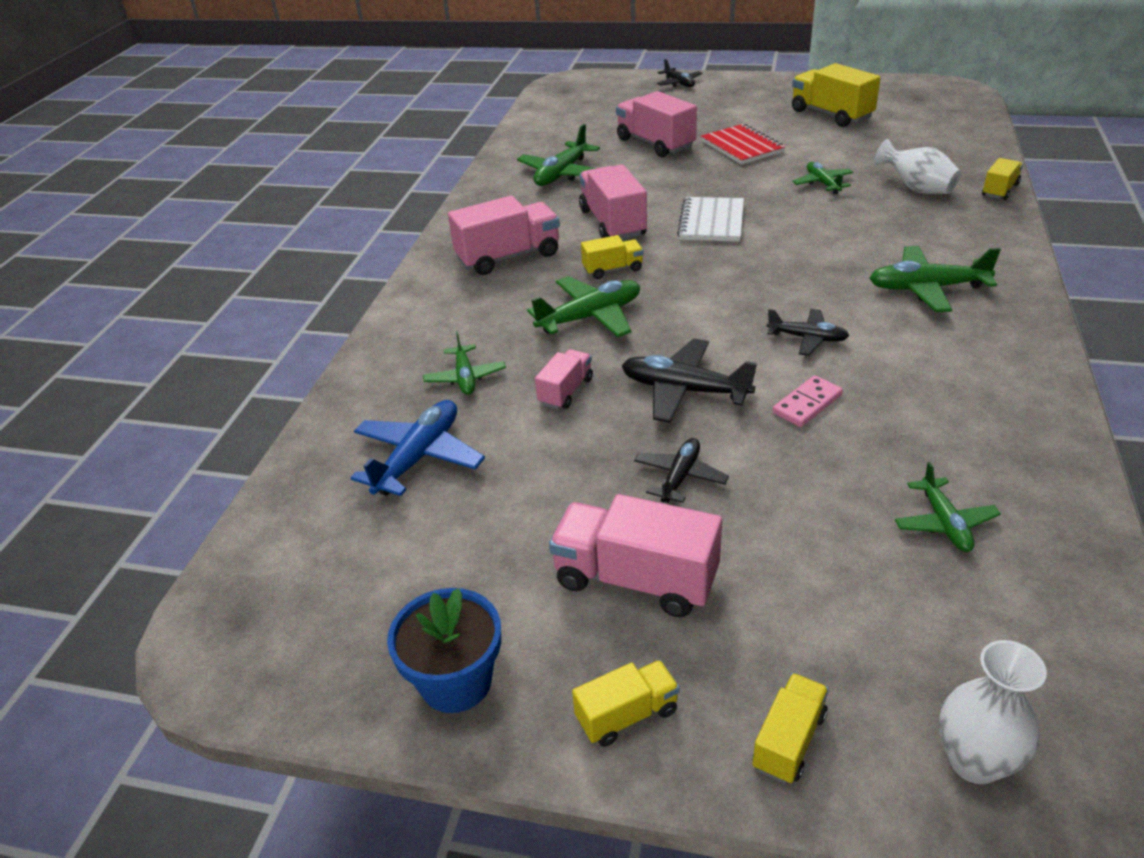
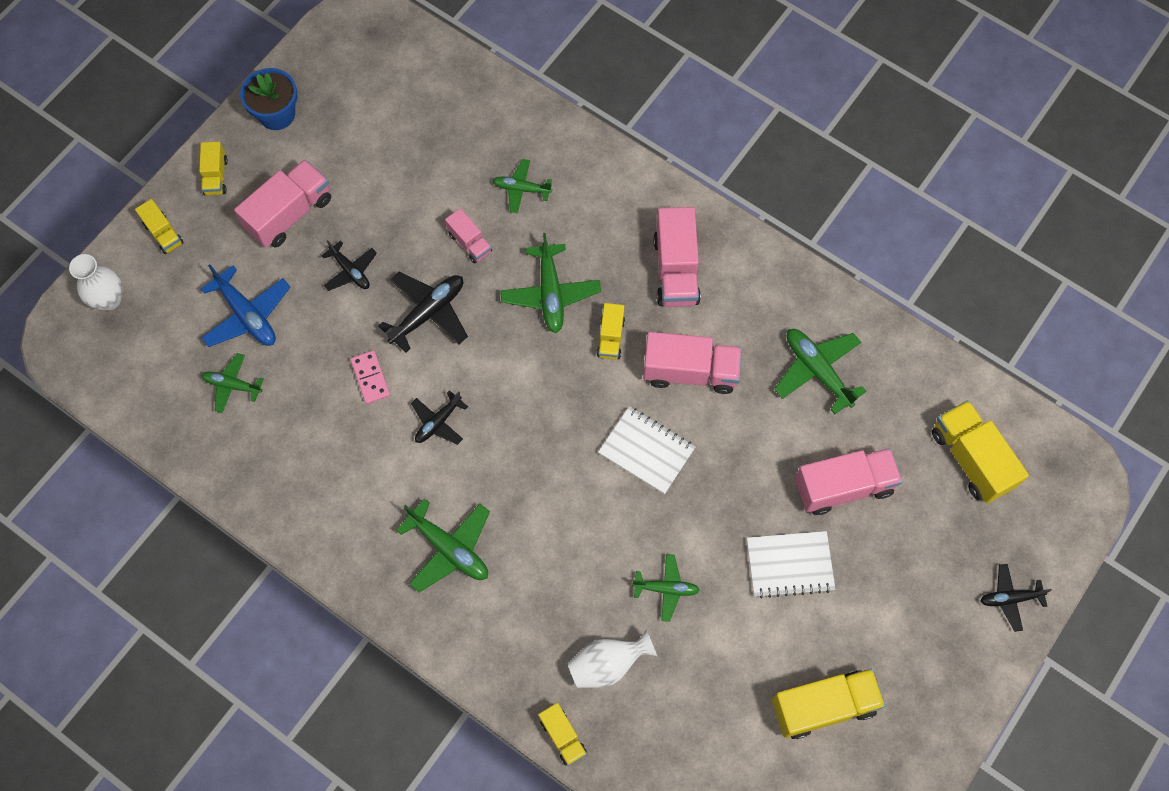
camera: 110 degrees right, 30 degrees up
(418, 457) = (452, 140): blue plane -> blue plane (247, 315)
(586, 112) = (971, 459): none -> yellow truck
(742, 147) = (789, 565): red notebook -> white notebook
(927, 288) = (449, 548): green plane -> green plane turned 105 degrees clockwise

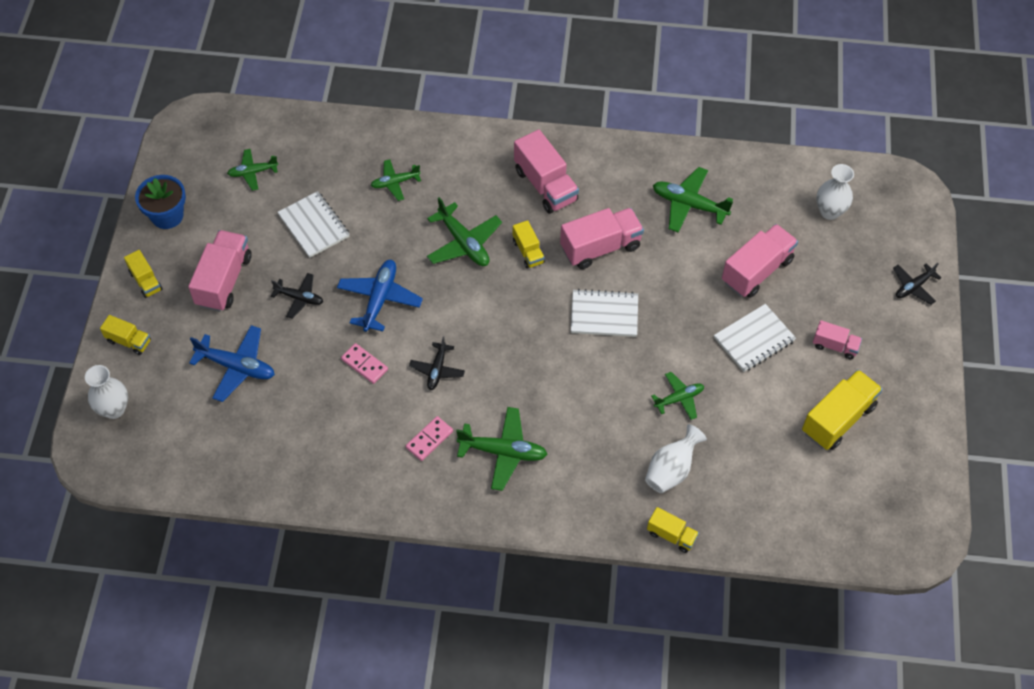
camera: 30 degrees left, 10 degrees down
(232, 385) = (258, 422): green plane -> green plane (253, 172)
(385, 495) = (429, 439): none -> pink domino
(411, 197) = (314, 226): none -> white notebook
(428, 313) = (379, 299): black plane -> blue plane
(470, 243) = (380, 236): pink truck -> pink truck (835, 346)
(971, 459) = (829, 211): yellow truck -> white vase

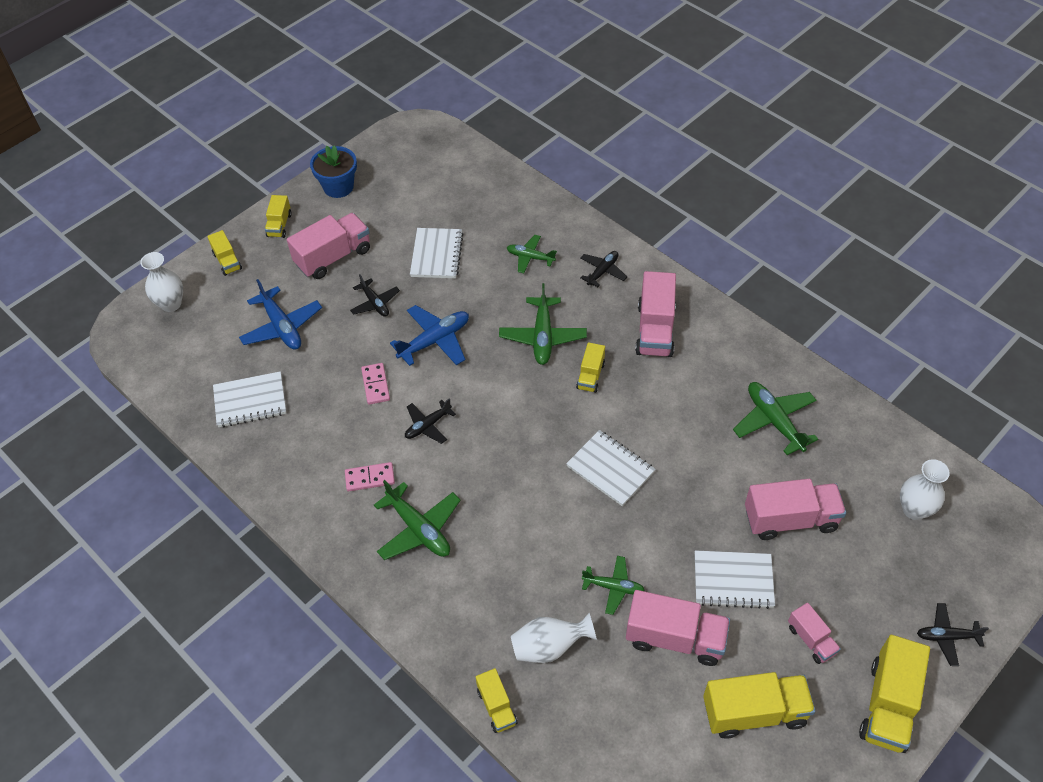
camera: 40 degrees right, 5 degrees down
(253, 172) = (428, 189): green plane -> none
(270, 444) = (250, 401): none -> white notebook
(464, 161) = (602, 271): none -> black plane
(600, 247) = (658, 410): pink truck -> pink truck (675, 638)
(913, 356) = (888, 705): none -> yellow truck

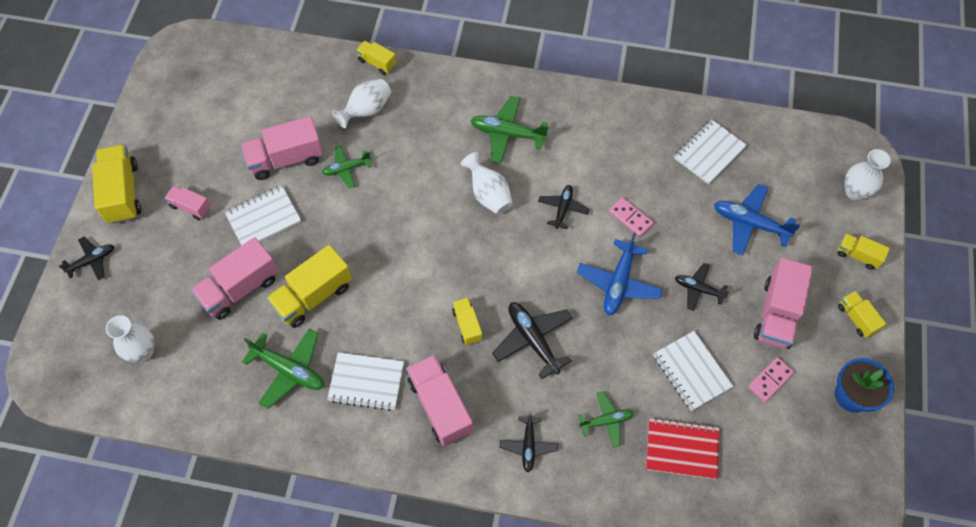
camera: 145 degrees right, 10 degrees up
(370, 478) = (570, 148): pink domino -> pink domino (770, 380)
(486, 477) = (488, 194): none -> white vase
(490, 216) = (681, 449): none -> red notebook
(542, 336) = (533, 340): green plane -> black plane
(610, 469) = (400, 252): white notebook -> white notebook (366, 382)
(754, 712) = (212, 142): yellow truck -> yellow truck (313, 296)

